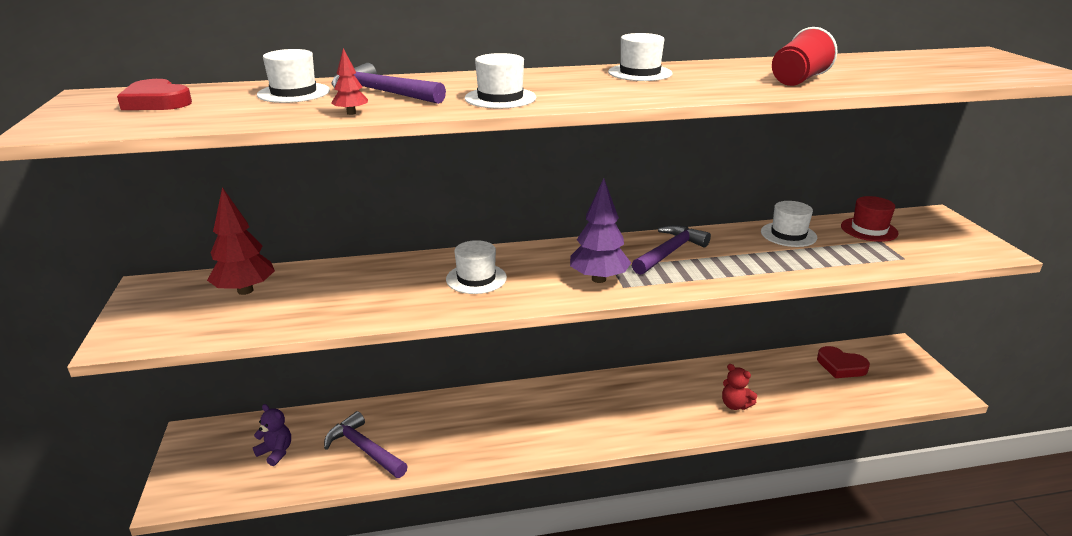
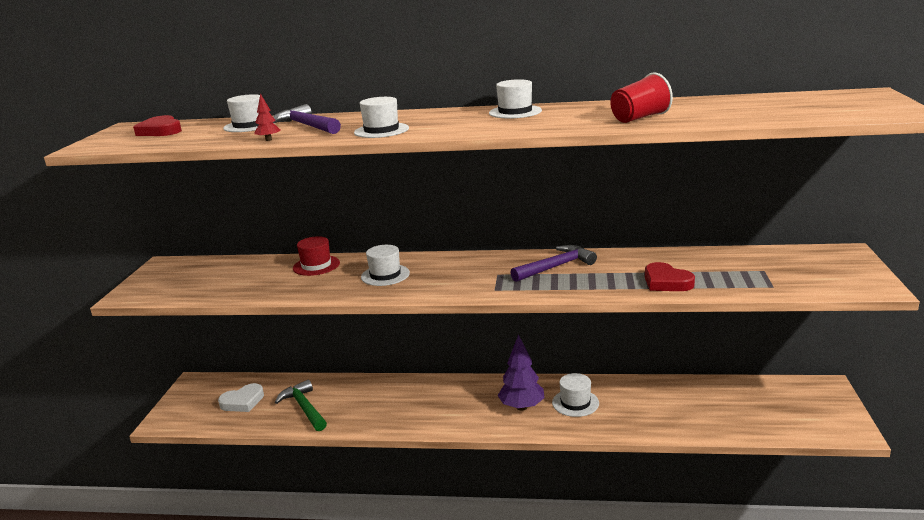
camera: 20 degrees right, 5 degrees down
(245, 291) = (221, 271): red tree -> none
(276, 452) = (242, 401): purple teddy bear -> white heart
(364, 449) = (304, 408): purple hammer -> green hammer
(599, 279) = (479, 282): purple tree -> purple tree (522, 407)
(735, 405) = (626, 415): red teddy bear -> none
(788, 234) = (677, 260): white hat -> white hat (575, 403)
(841, 366) = (753, 396): red heart -> red heart (666, 282)
(869, 229) = (761, 260): red hat -> red hat (316, 265)

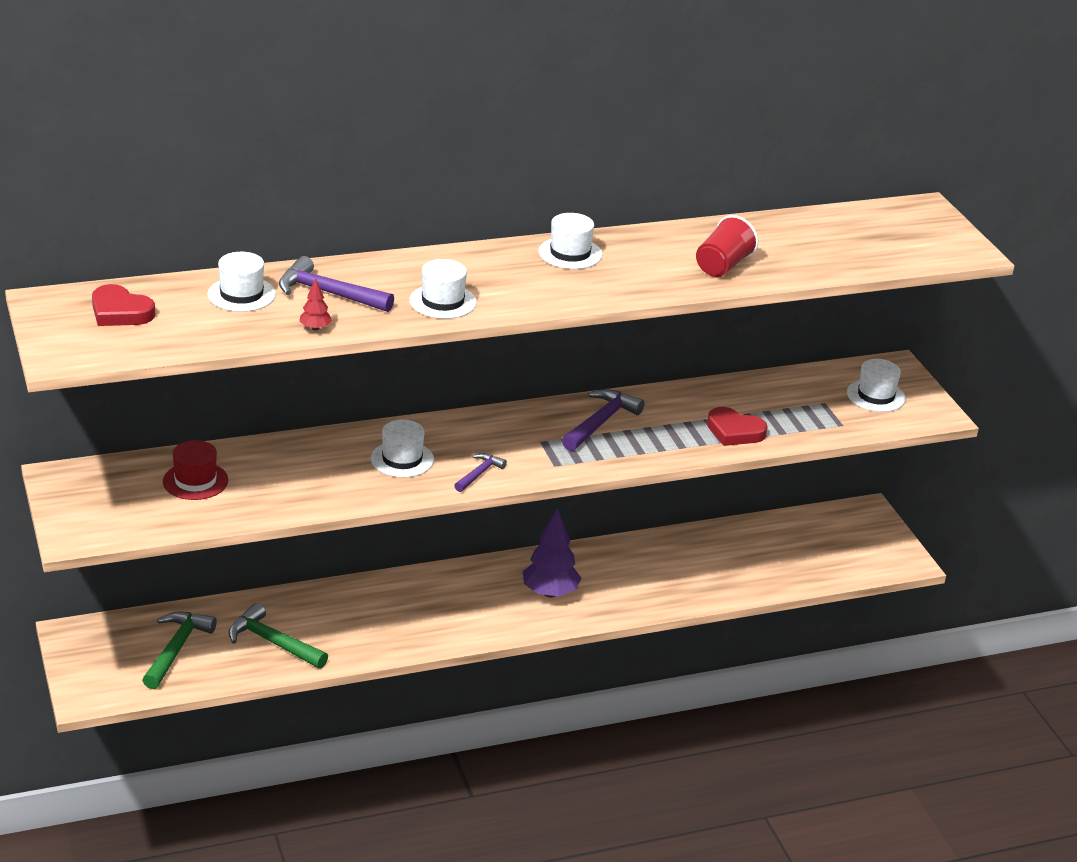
camera: 30 degrees left, 10 degrees up
(242, 401) = (176, 649): white heart -> green hammer
(316, 265) = (293, 454): red hat -> red hat (195, 481)
(432, 289) = (479, 473): none -> purple hammer
(575, 403) = (609, 577): white hat -> white hat (876, 396)

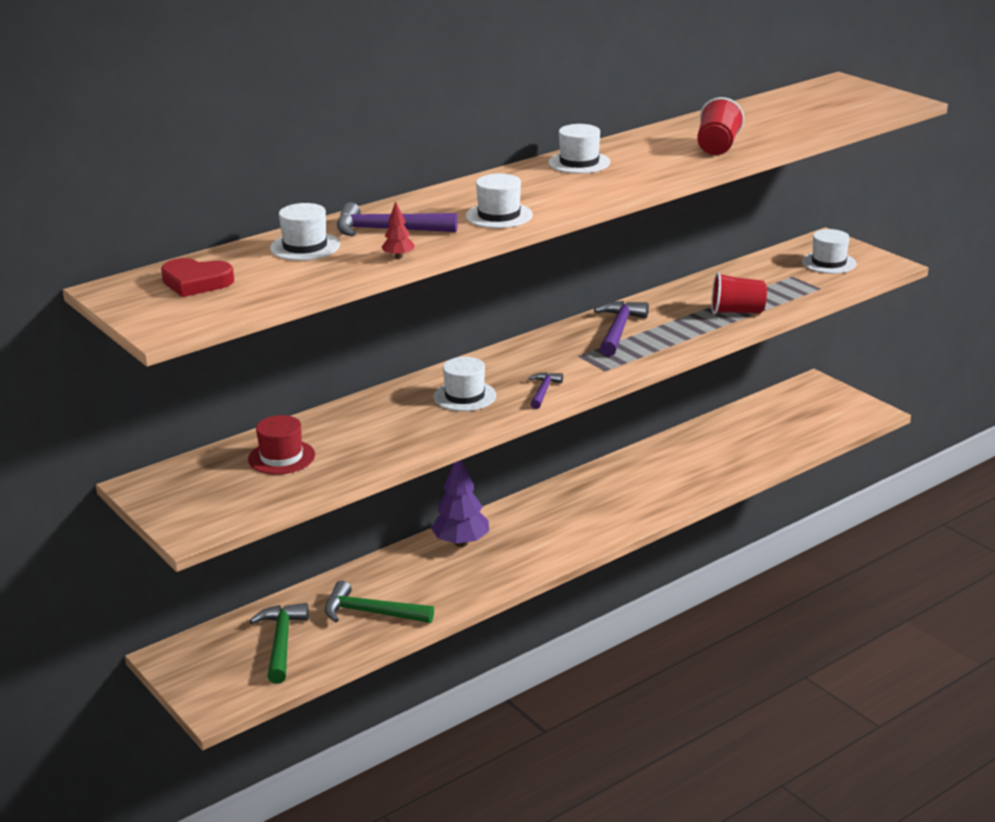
camera: 15 degrees left, 5 degrees down
(550, 593) = (596, 508): purple tree -> purple tree (461, 543)
(734, 431) = (737, 312): red heart -> red cup

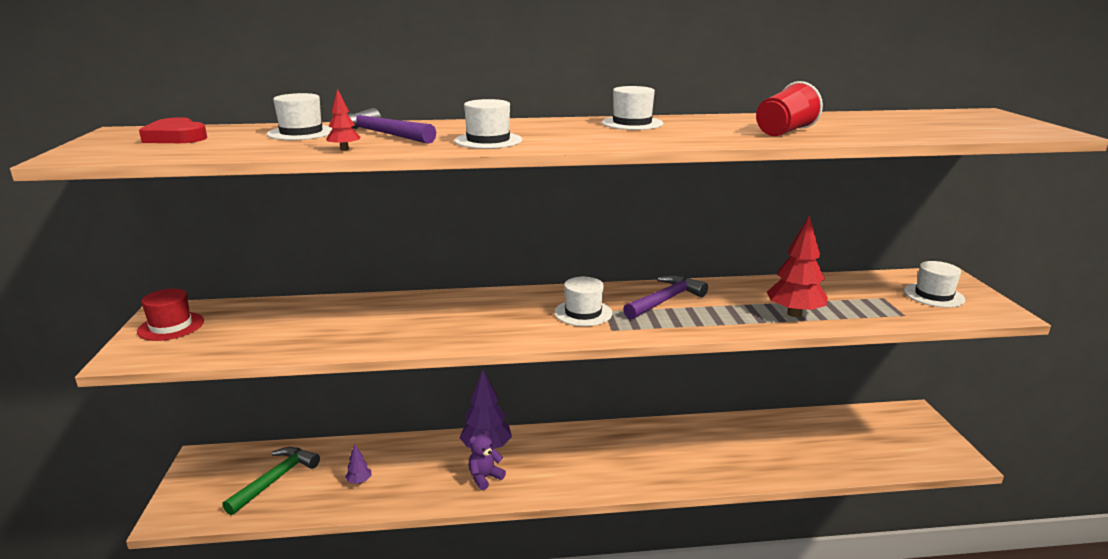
camera: 30 degrees right, 5 degrees down
(281, 457) = (276, 321): red hat -> red hat (171, 326)
(371, 613) = (359, 481): green hammer -> purple tree
(464, 396) = (470, 316): white hat -> white hat (583, 313)
(489, 566) = (484, 477): none -> purple teddy bear
(543, 391) = (537, 331): purple hammer -> none
(737, 312) = (794, 314): red cup -> red tree

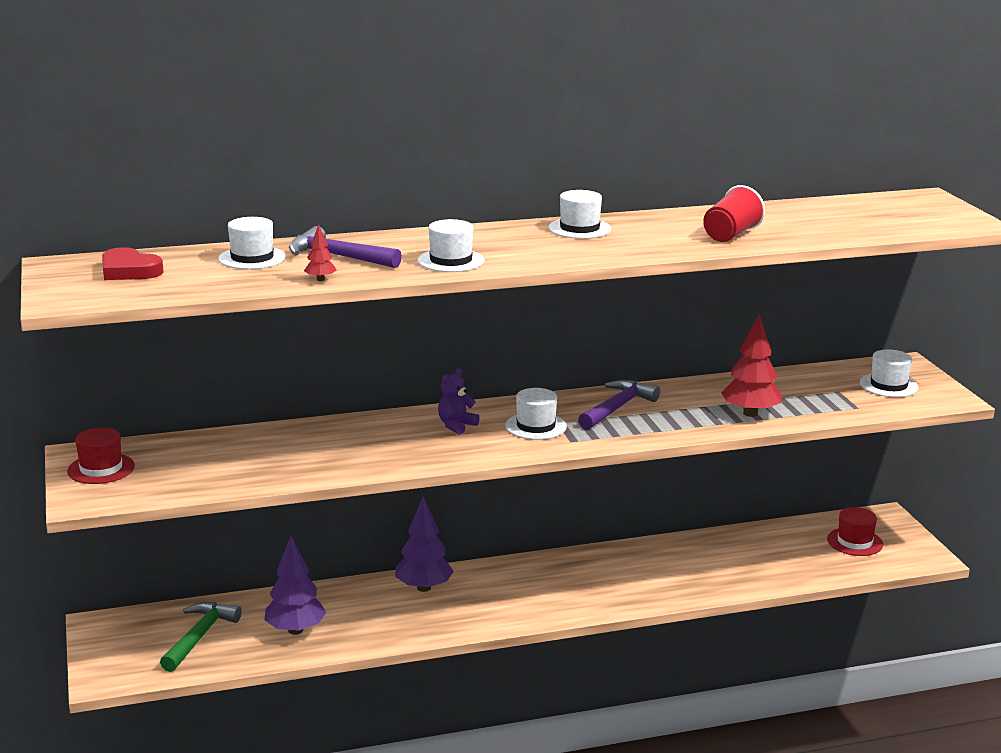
camera: 10 degrees left, 0 degrees up
(359, 481) = (295, 630): purple tree -> purple tree, size x2.13
(484, 477) = (433, 615): purple teddy bear -> purple teddy bear (456, 425)
(886, 436) = (855, 542): none -> red hat

